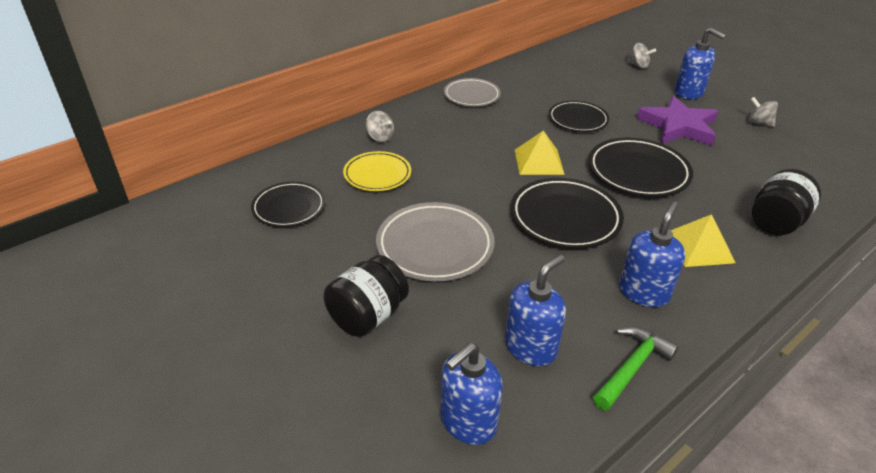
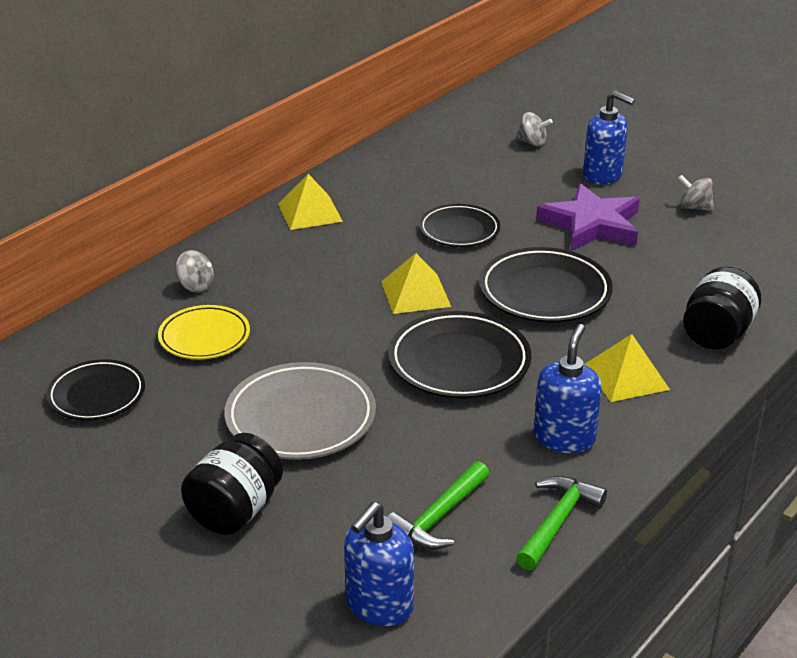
camera: 10 degrees left, 5 degrees down
(471, 95) = (310, 212): grey plate -> yellow pyramid
(530, 347) = (438, 517): blue soap dispenser -> green hammer

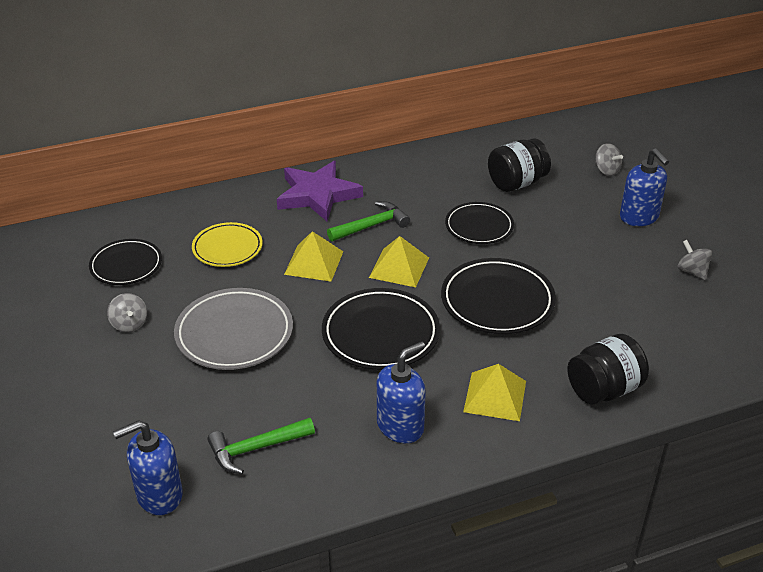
camera: 30 degrees right, 5 degrees up
(195, 286) = (256, 207): grey spinning top -> grey spinning top (129, 324)
(235, 511) = (134, 384): black jar -> black jar (516, 183)
(310, 212) = (383, 175): yellow pyramid -> yellow pyramid (314, 262)
(557, 522) = (334, 490): green hammer -> green hammer (372, 226)
(591, 224) = (589, 257): purple star -> purple star (317, 195)

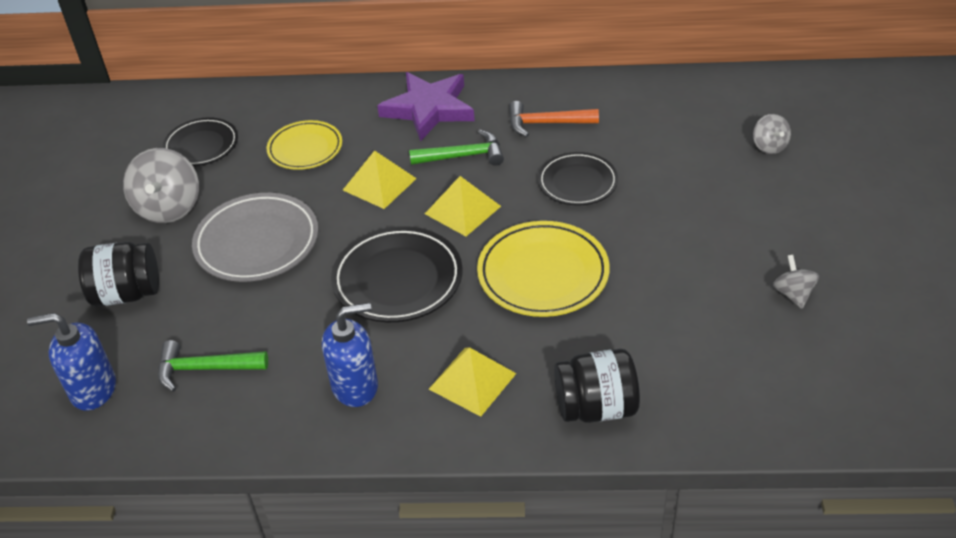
camera: 25 degrees right, 5 degrees up
(129, 324) = (169, 208): grey spinning top -> grey spinning top, size x1.84
(424, 187) = (546, 123): none -> orange hammer
(497, 301) = (543, 274): black plate -> yellow plate
(516, 183) = (653, 140): black jar -> black jar (127, 293)
(639, 217) = (772, 212): blue soap dispenser -> none

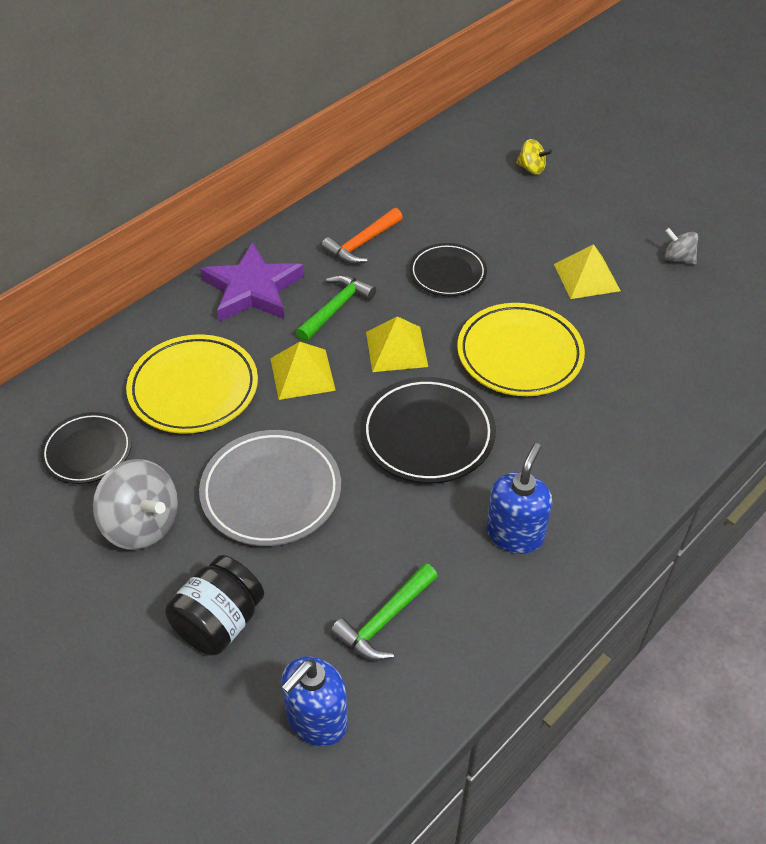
camera: 50 degrees left, 5 degrees up
(305, 149) = (193, 389): yellow plate -> yellow plate, size x1.52
(472, 381) = (583, 463): yellow pyramid -> yellow pyramid (586, 277)
(596, 407) = (678, 417): black jar -> none
(769, 146) = (531, 169): grey spinning top -> yellow spinning top

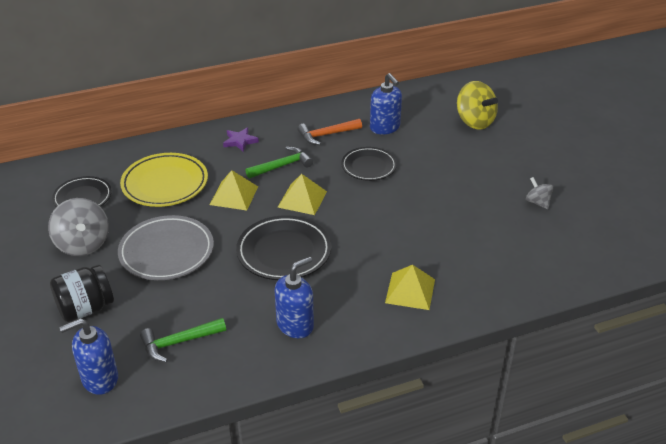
camera: 25 degrees right, 10 degrees down
(252, 289) = (240, 141): purple star -> purple star, size x0.51
(429, 210) = (385, 127): none -> blue soap dispenser
(519, 354) = (379, 226): yellow plate -> none
(531, 169) = (474, 121): yellow spinning top -> yellow spinning top, size x1.84
(586, 277) = (462, 195): yellow pyramid -> yellow pyramid (410, 291)

